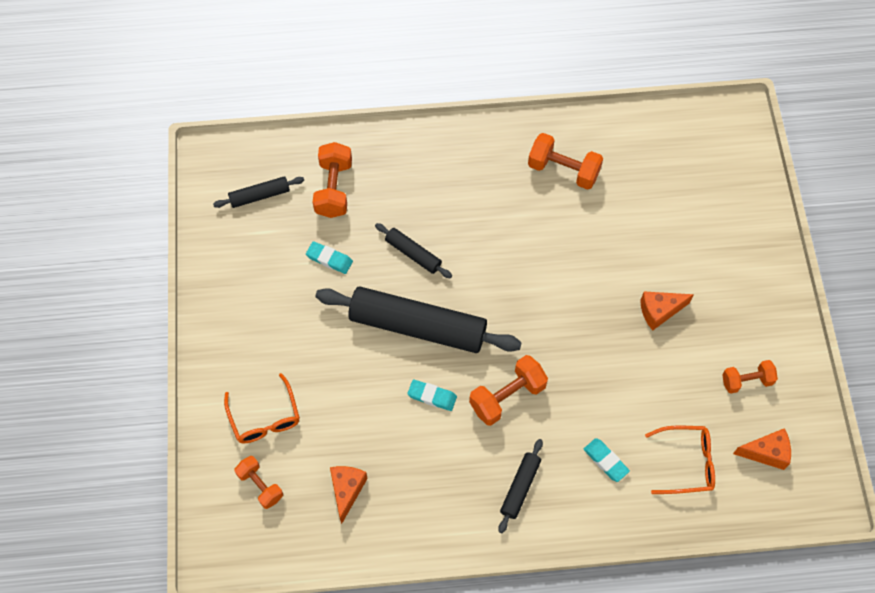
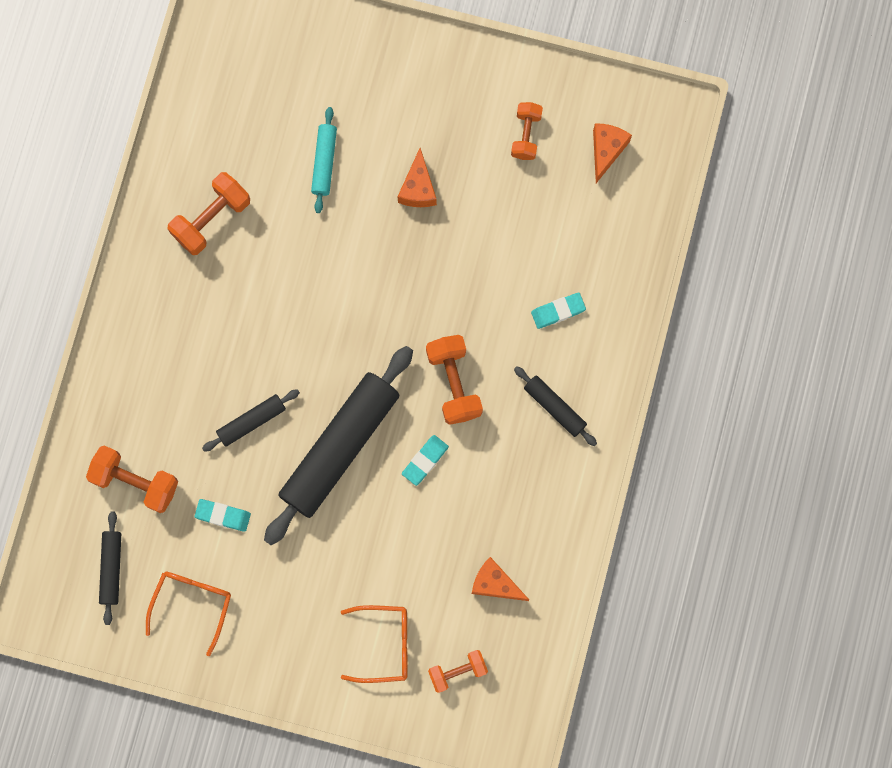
camera: 70 degrees left, 15 degrees up
(329, 259) = (223, 515): turquoise eraser -> turquoise eraser turned 60 degrees clockwise
(647, 234) = (324, 162): none -> turquoise rolling pin
(686, 463) = (588, 233): orange glasses -> orange glasses (192, 605)

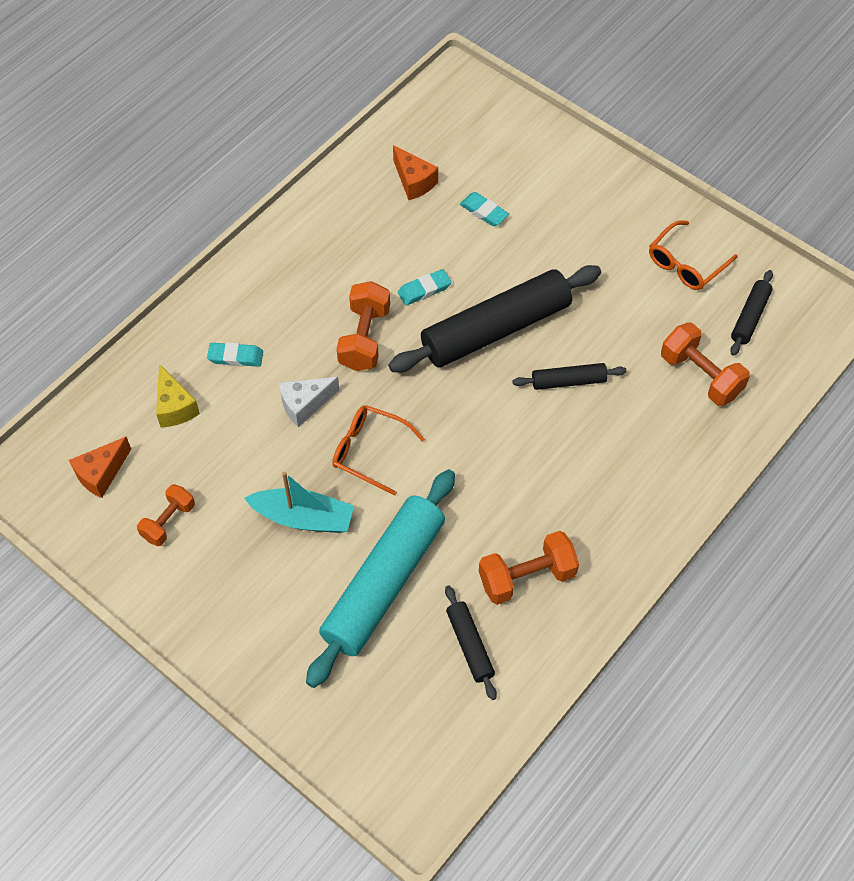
camera: 155 degrees left, 20 degrees down
(223, 515) = (629, 318): turquoise eraser -> turquoise eraser (484, 211)
(324, 162) = (384, 583): turquoise rolling pin -> turquoise rolling pin, size x2.14
(383, 644) = (530, 176): orange glasses -> orange glasses (370, 451)
(418, 188) = (303, 518): orange cheese -> turquoise boat
(457, 671) = (478, 137): orange dumbbell -> none
(472, 292) = (305, 405): none -> white cheese
(554, 407) = (286, 285): black rolling pin -> black rolling pin (470, 645)
(582, 239) = (175, 407): none -> yellow cheese

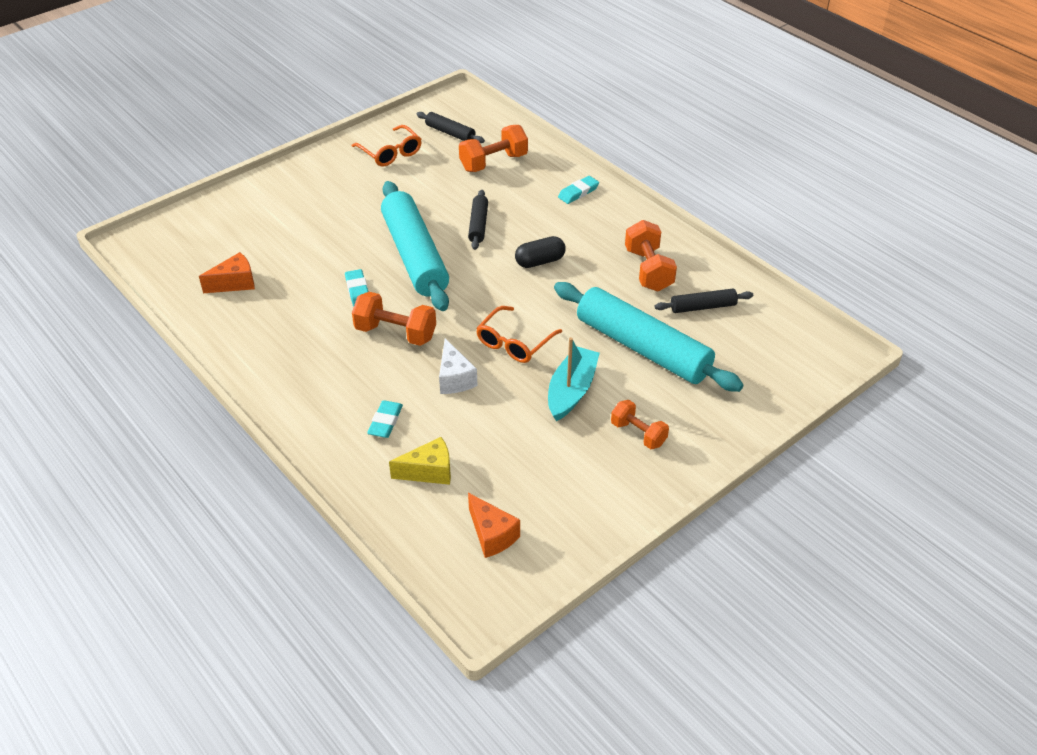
camera: 80 degrees left, 15 degrees down
(168, 522) = (557, 485): orange dumbbell -> orange dumbbell (638, 434)
(484, 211) = (290, 246): turquoise eraser -> turquoise eraser (578, 192)
(495, 329) = (415, 256): black rolling pin -> turquoise rolling pin
(515, 456) = (540, 261): none -> black capsule

